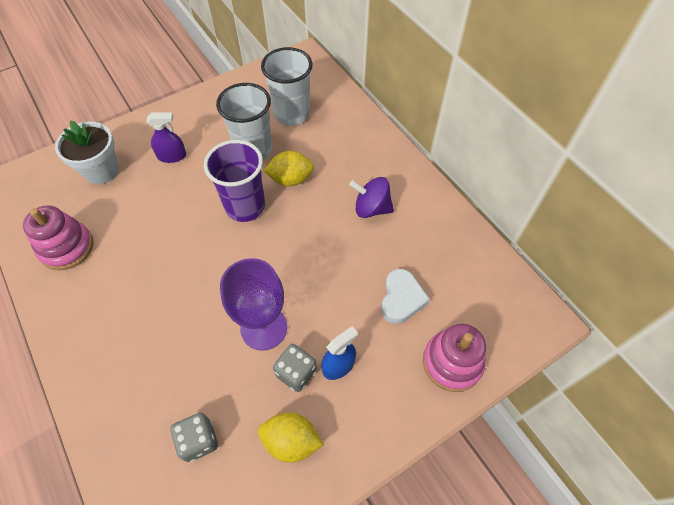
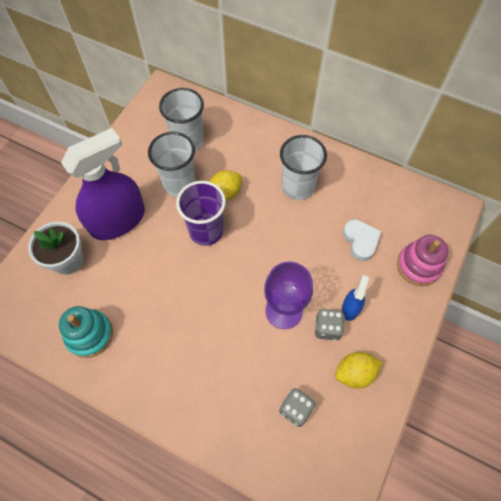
camera: 30 degrees left, 5 degrees up
(67, 247) = (89, 334): pink stacking toy -> turquoise stacking toy
(172, 156) = (118, 220): purple spray bottle -> purple spray bottle, size x2.32
(371, 208) = (297, 187): purple spinning top -> white cup

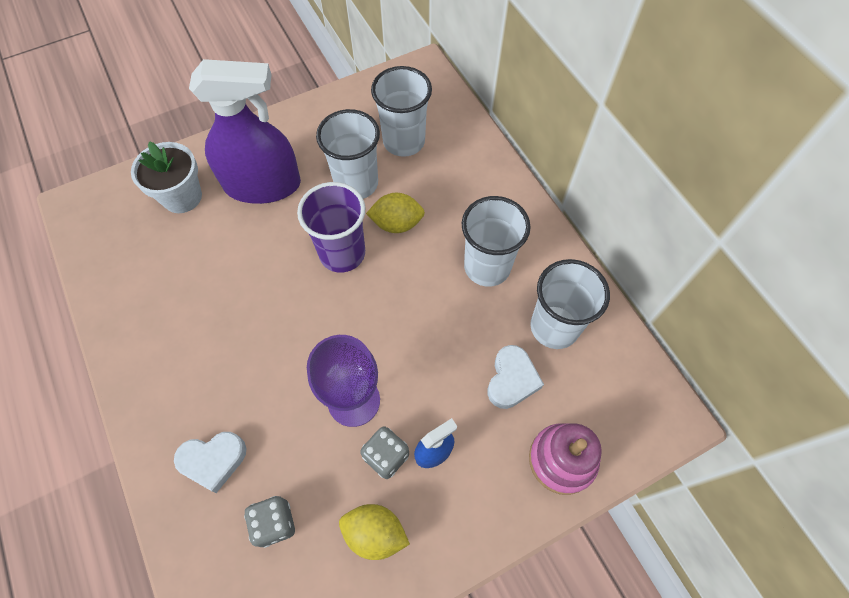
camera: 35 degrees right, 0 degrees up
(89, 334) = (140, 287): turquoise stacking toy -> none
(229, 402) = (213, 460): none -> white heart
(360, 198) = (554, 327): none -> white cup

